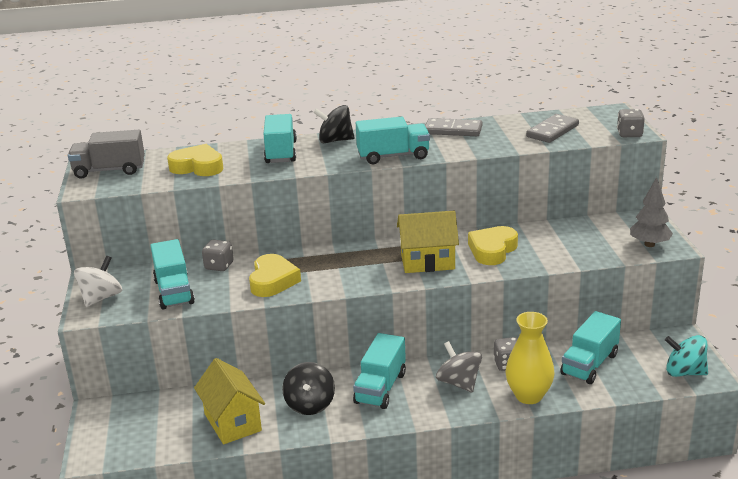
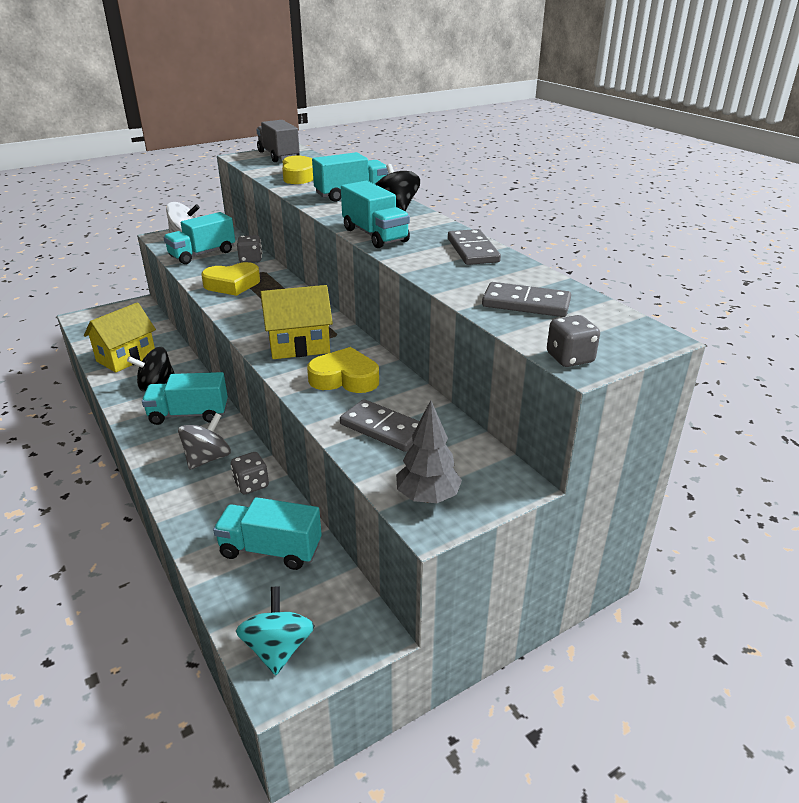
camera: 65 degrees right, 5 degrees up
(427, 262) = (299, 346): yellow house -> yellow house turned 75 degrees counterclockwise
(528, 396) = (193, 511): yellow vase -> none
(568, 246) = (383, 429): none -> grey domino

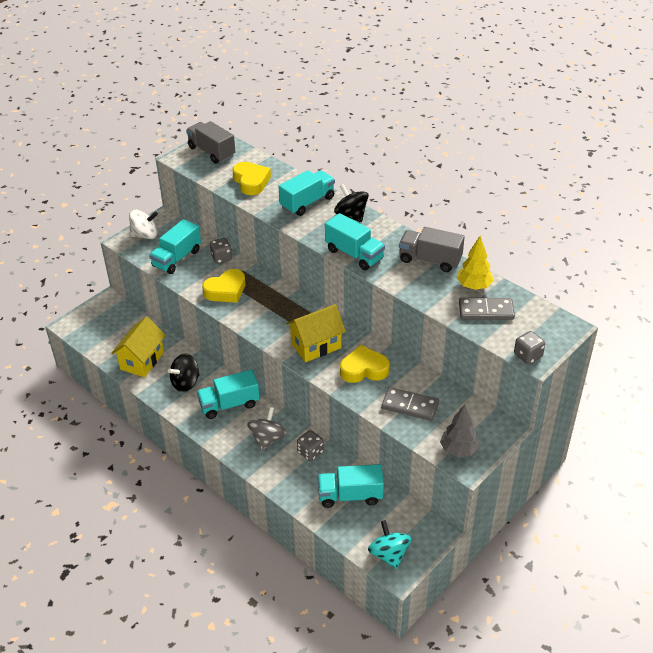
camera: 15 degrees left, 10 degrees up
(472, 250) = (430, 260): grey domino -> grey truck
(521, 279) = (473, 286): none -> yellow tree

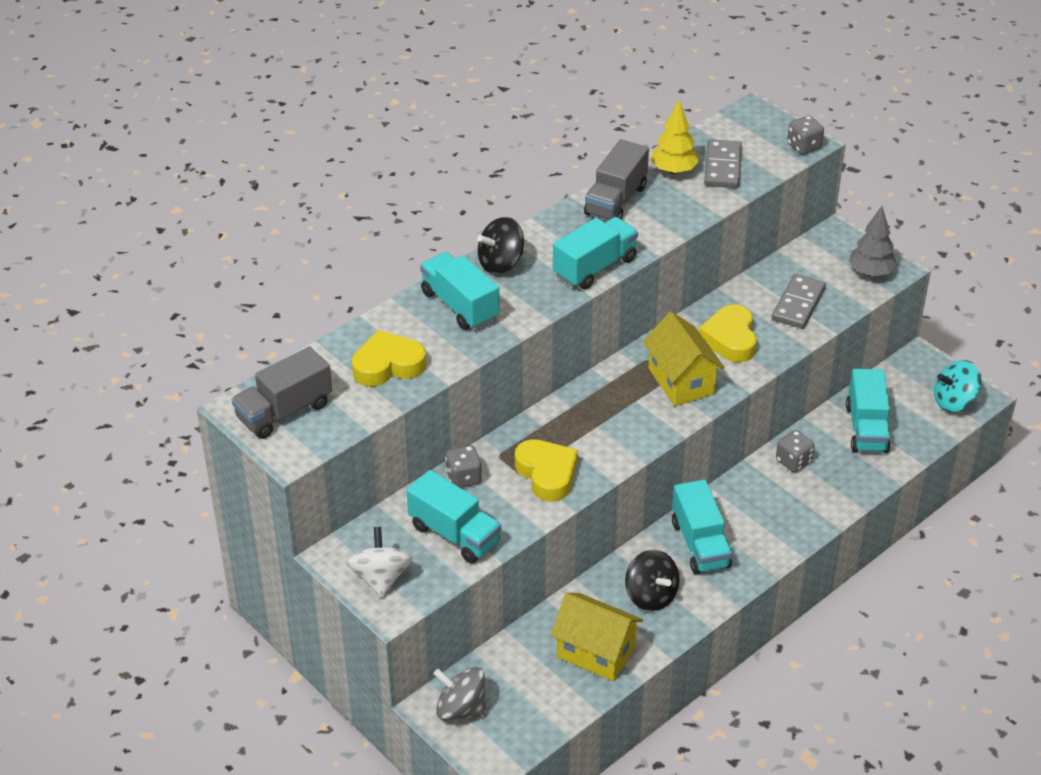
camera: 85 degrees left, 0 degrees up
(267, 438) = (768, 504): grey spinning top -> grey spinning top (461, 709)

